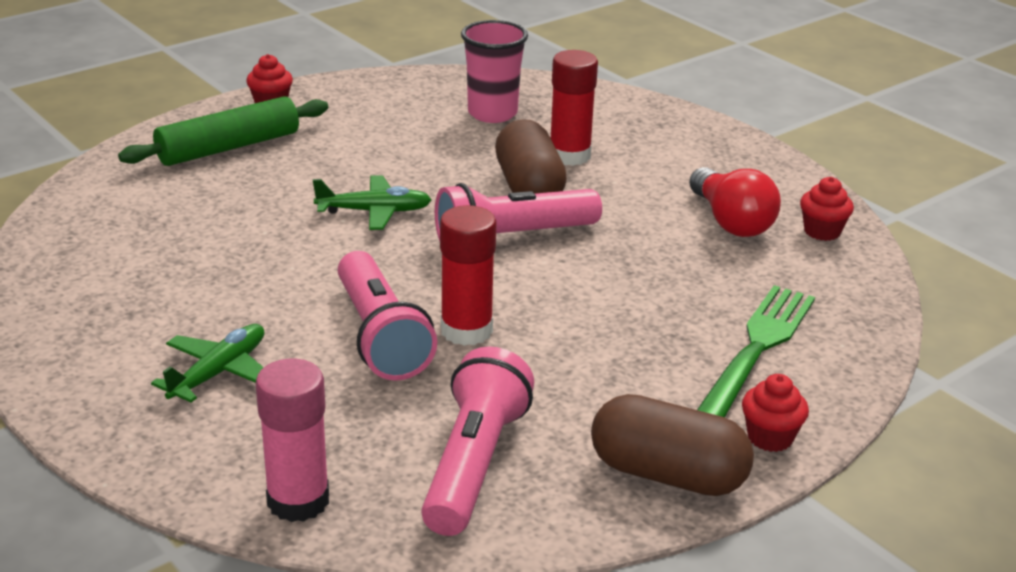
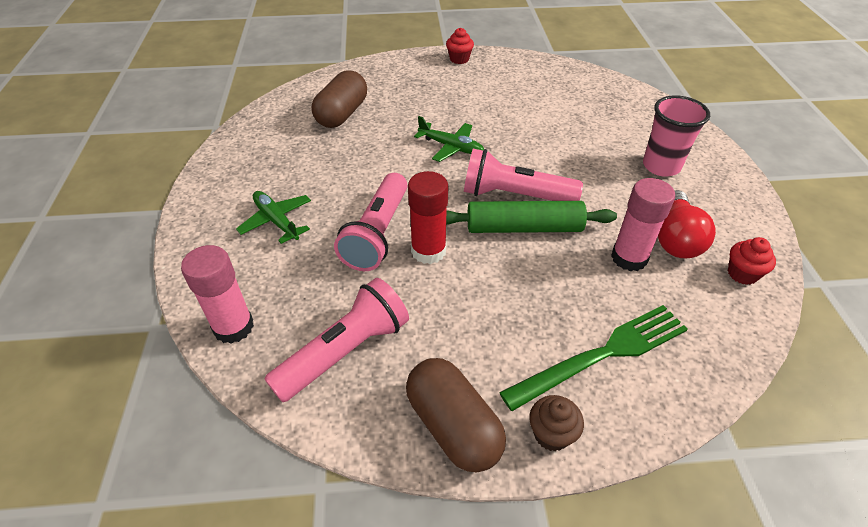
camera: 35 degrees right, 15 degrees up
(219, 372) = (276, 221): green plane -> green plane turned 105 degrees counterclockwise
(229, 147) = (412, 80): green rolling pin -> green rolling pin (524, 228)
(492, 113) = (581, 102): pink cup -> pink cup (661, 166)
(529, 187) = (557, 162): brown capsule -> brown capsule (342, 114)
(569, 155) = (604, 148): red glue stick -> none
(700, 256) = (629, 258): none -> pink glue stick
(770, 437) = (551, 434): red cupcake -> brown cupcake

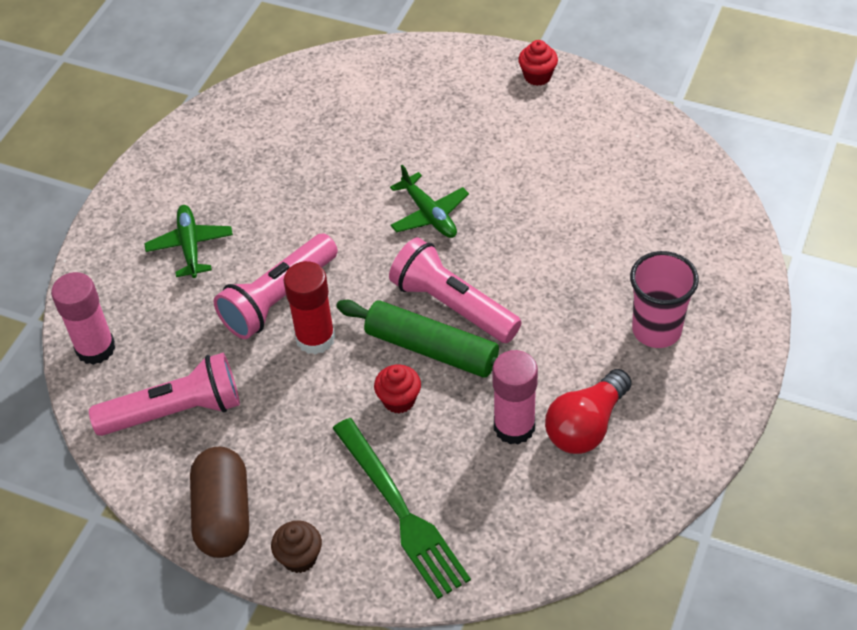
camera: 30 degrees right, 5 degrees up
(342, 114) = (337, 122): brown capsule -> none
(602, 355) = (400, 511): green fork -> green fork turned 60 degrees clockwise
(742, 274) = (620, 493): red cupcake -> red cupcake (399, 400)

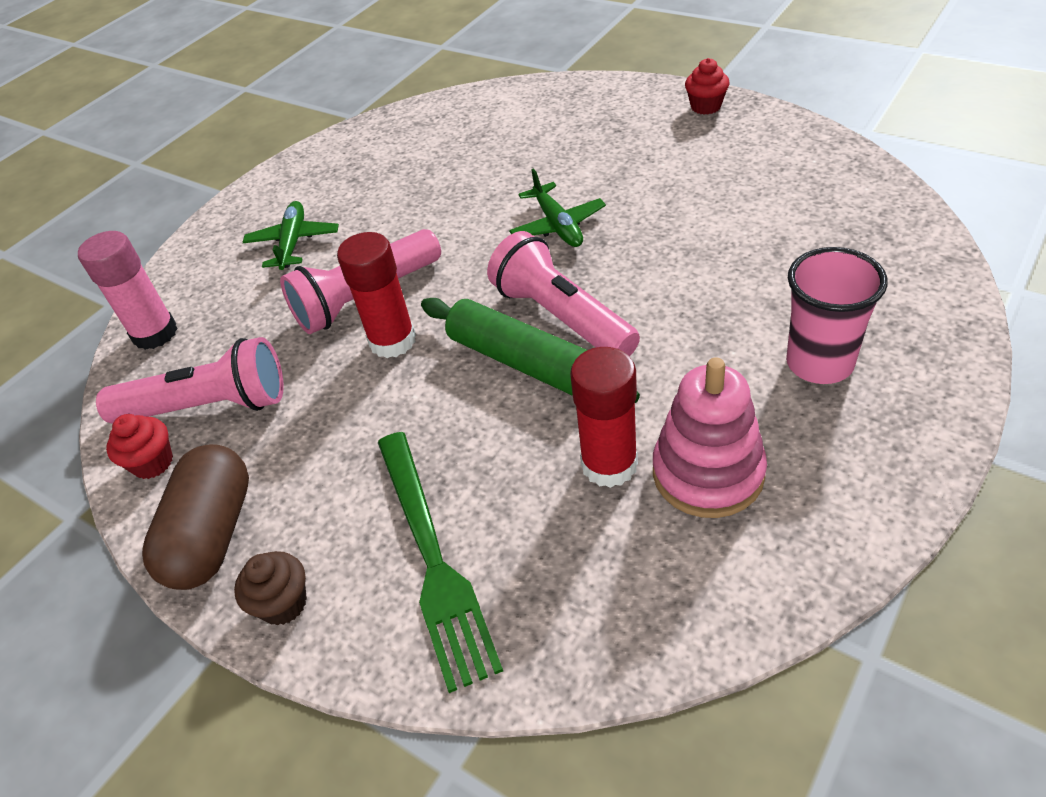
camera: 15 degrees right, 5 degrees down
(399, 400) = (469, 418): red cupcake -> red cupcake (153, 463)
(514, 427) = (609, 464): pink glue stick -> red glue stick
(586, 426) = (708, 473): red light bulb -> pink stacking toy

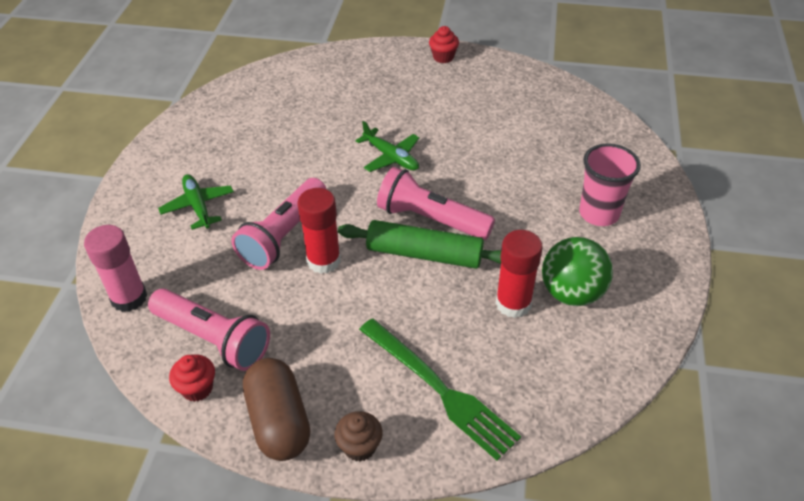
camera: 30 degrees left, 0 degrees up
(208, 406) = (213, 339): pink flashlight -> pink flashlight turned 60 degrees clockwise
(708, 473) = (571, 293): pink stacking toy -> green ball

